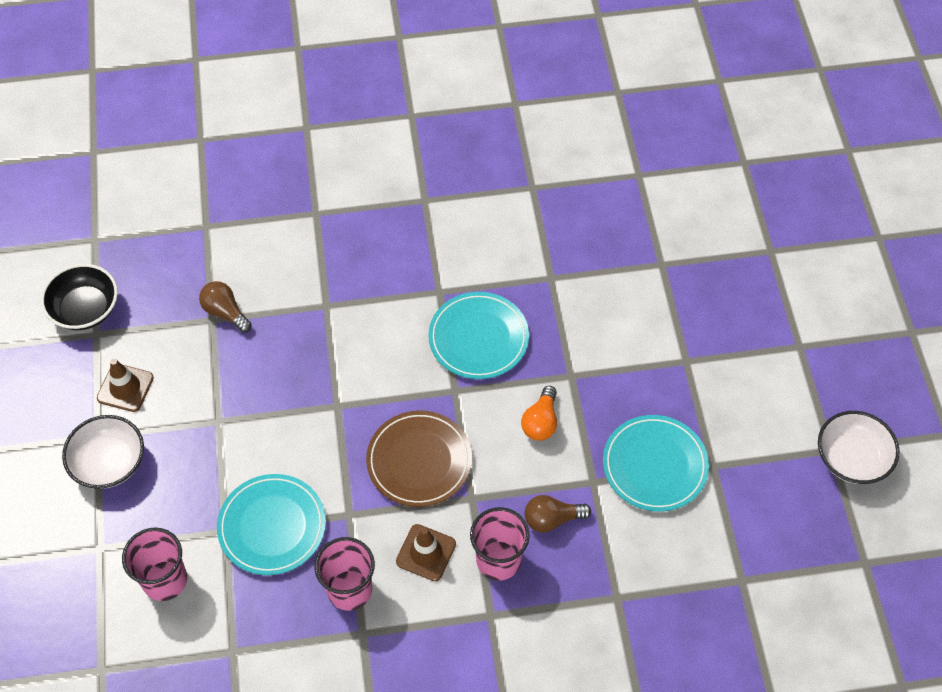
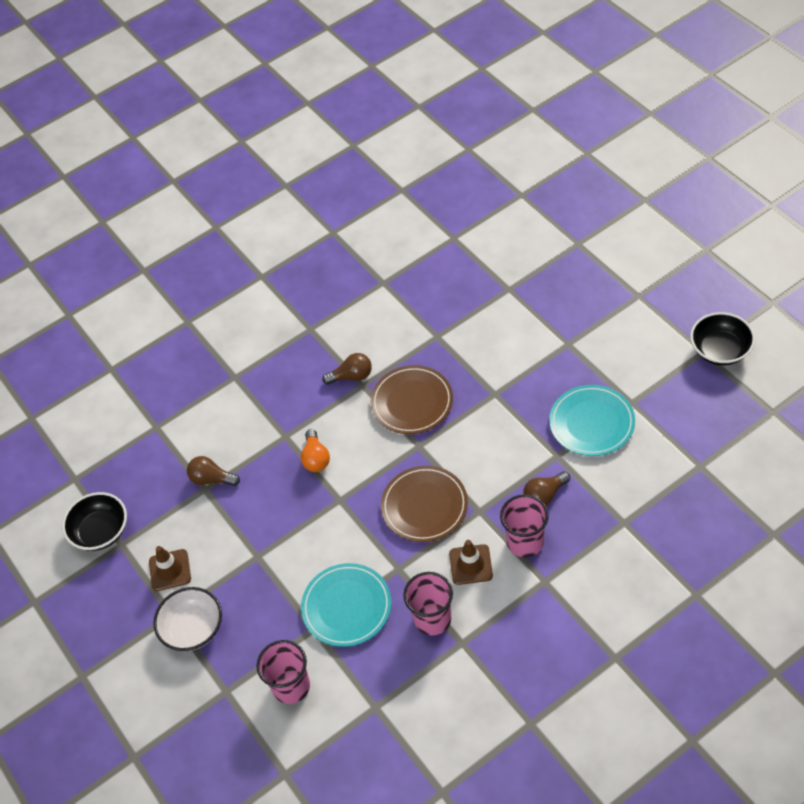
camera: 20 degrees left, 5 degrees down
(434, 276) = (352, 376): none -> brown light bulb
(478, 338) = (412, 402): turquoise plate -> brown plate
(540, 422) = (494, 435): orange light bulb -> orange light bulb (316, 458)
(852, 458) = (720, 350): white bowl -> black bowl

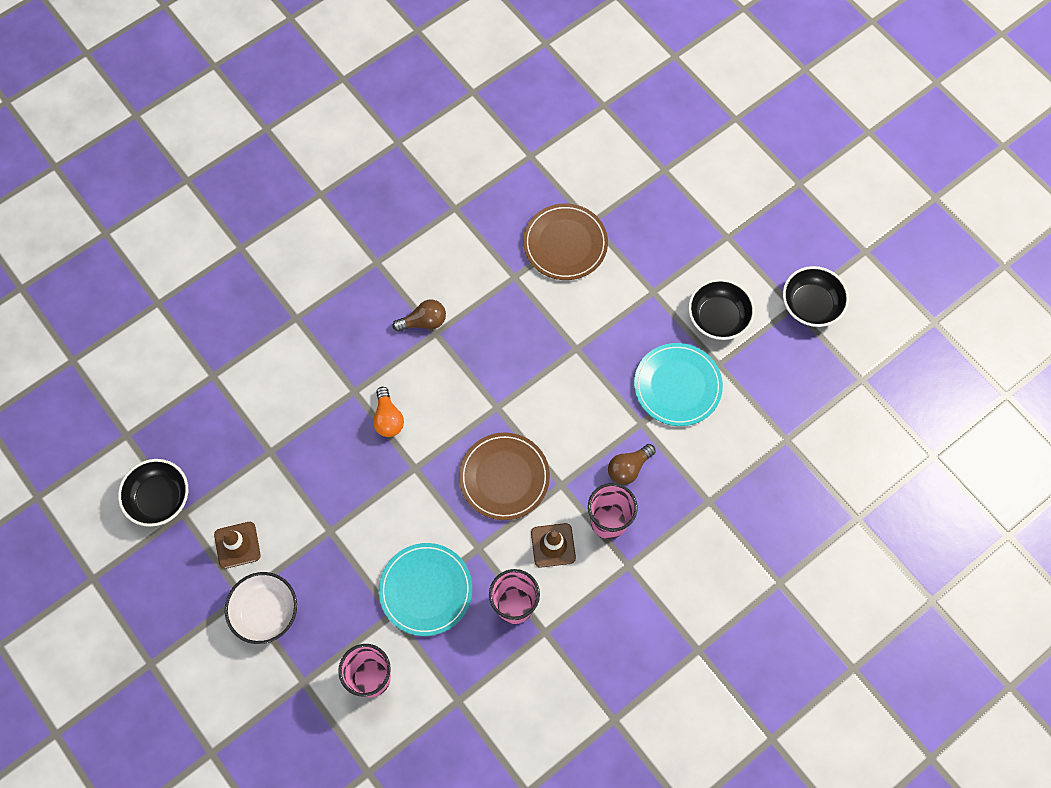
camera: 10 degrees left, 15 degrees up
(212, 479) = (277, 440): brown light bulb -> none
(412, 402) = (489, 355): brown plate -> brown plate (565, 244)
(630, 364) = (718, 318): none -> black bowl

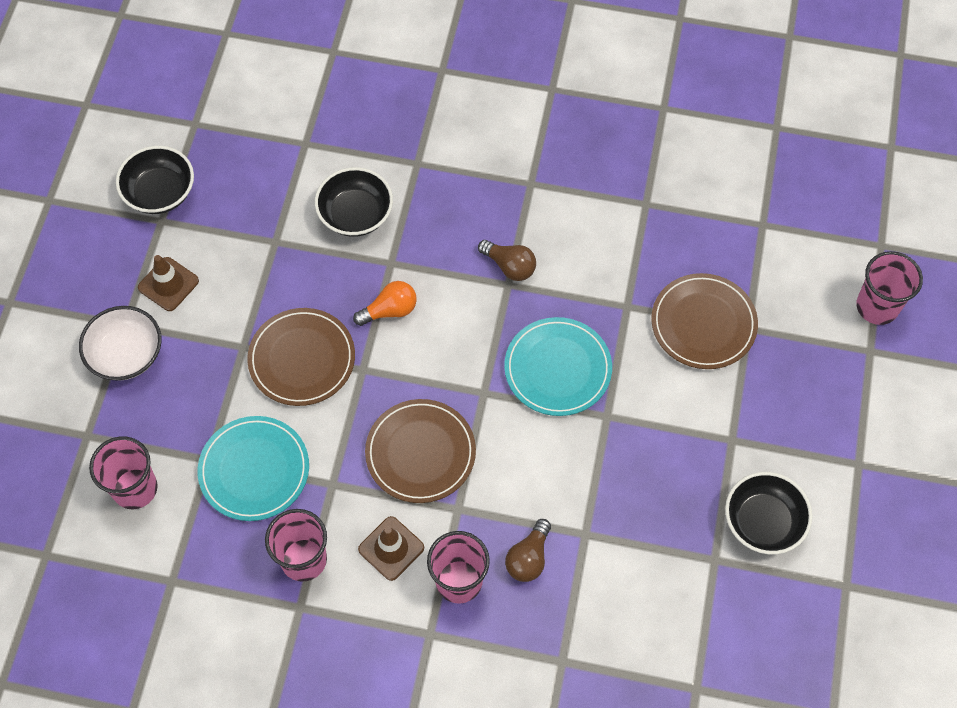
camera: 50 degrees right, 5 degrees down
(373, 500) = (302, 359): none -> brown plate
(388, 418) = (390, 310): orange light bulb -> orange light bulb turned 150 degrees counterclockwise
(628, 468) = (528, 558): brown light bulb -> brown light bulb turned 75 degrees counterclockwise
(640, 141) = (877, 306): none -> pink cup
(677, 386) = (655, 538): turquoise plate -> turquoise plate (557, 369)
(811, 305) = (864, 602): black bowl -> black bowl (355, 214)

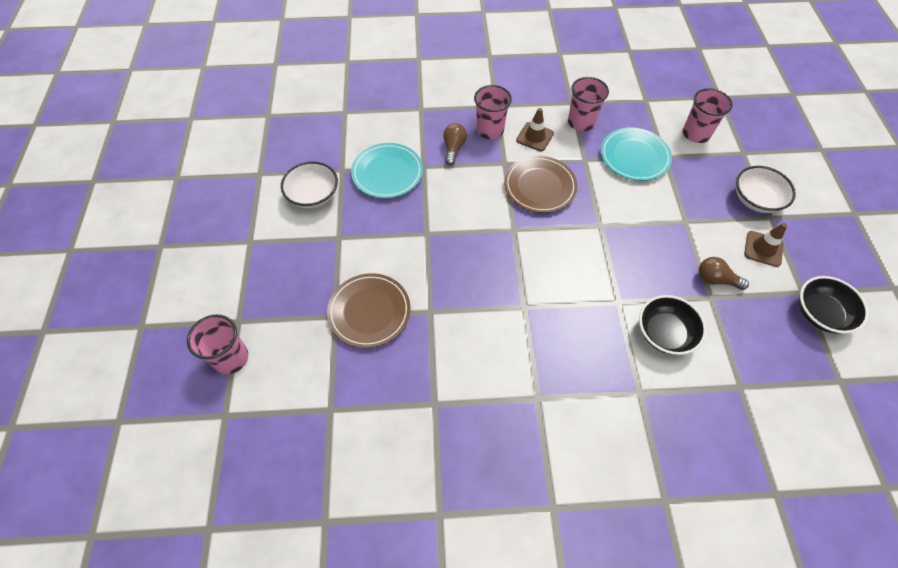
camera: 165 degrees right, 5 degrees down
(302, 359) = (643, 222): brown plate -> none
(390, 310) = (601, 267): orange light bulb -> none
(509, 266) = (528, 321): brown light bulb -> brown light bulb (715, 280)
(557, 369) = (469, 255): turquoise plate -> turquoise plate (387, 173)
(763, 522) = (313, 195): black bowl -> white bowl

